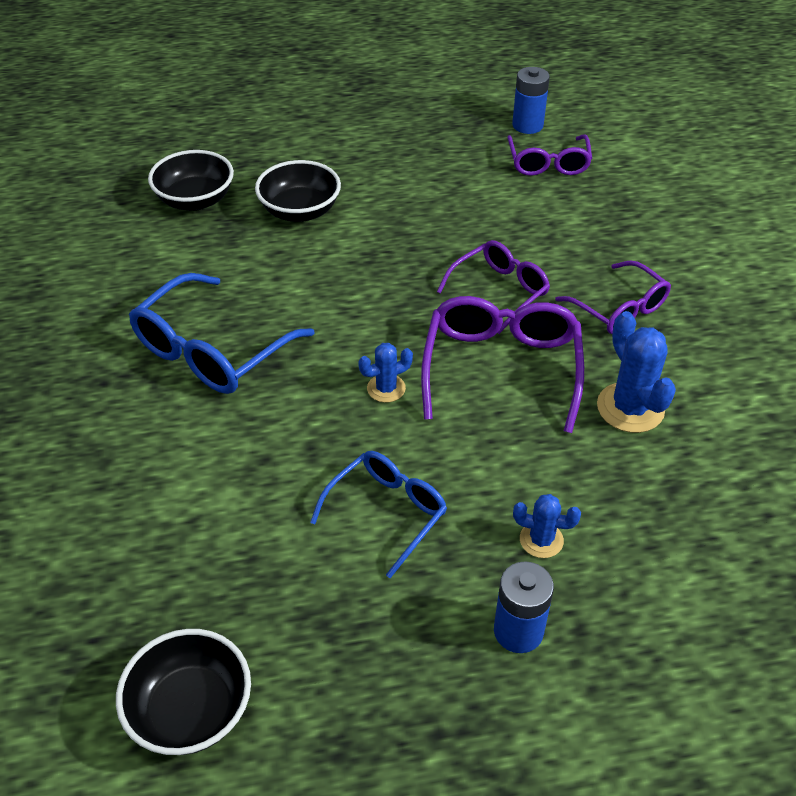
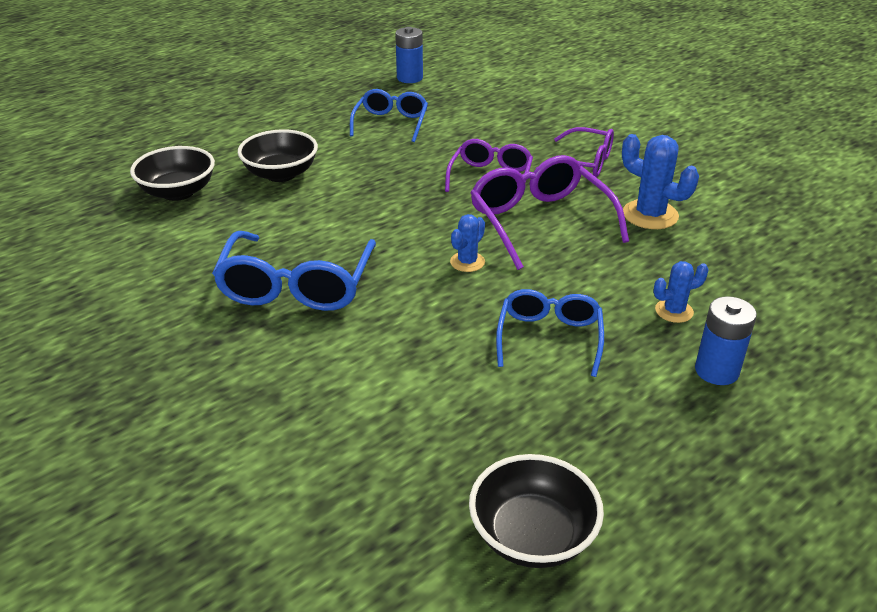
camera: 30 degrees left, 10 degrees down
(457, 182) = (391, 123): none -> blue glasses
(548, 163) = (447, 95): purple glasses -> none

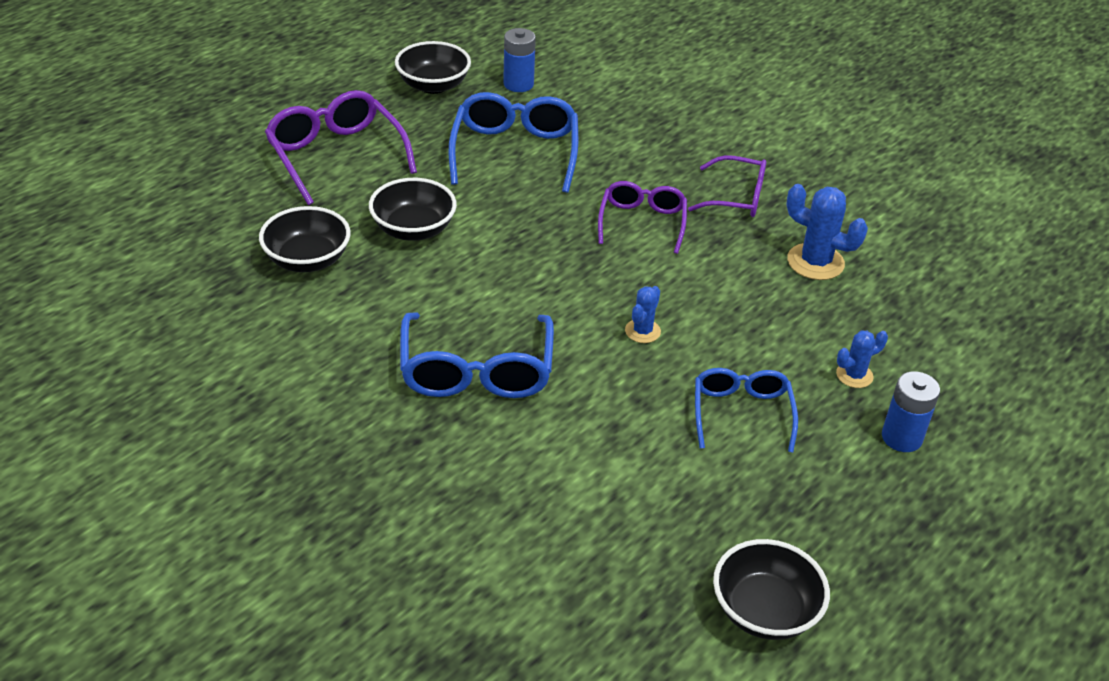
camera: 10 degrees left, 5 degrees up
(337, 77) = (433, 85): none -> black bowl
(391, 123) = (515, 152): blue glasses -> blue glasses, size x1.54
(540, 222) = (706, 277): purple glasses -> purple glasses (336, 156)

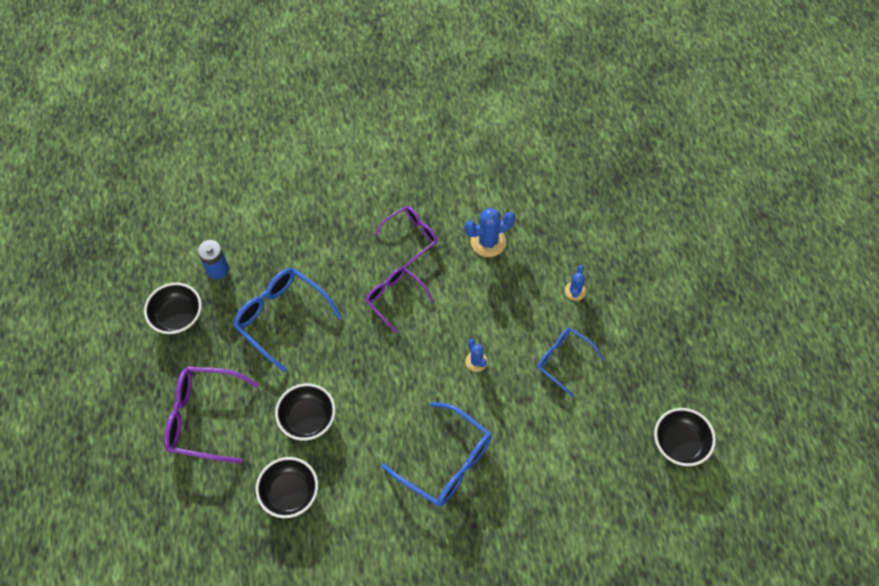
camera: 50 degrees left, 20 degrees up
(901, 437) = (625, 305): blue battery -> none

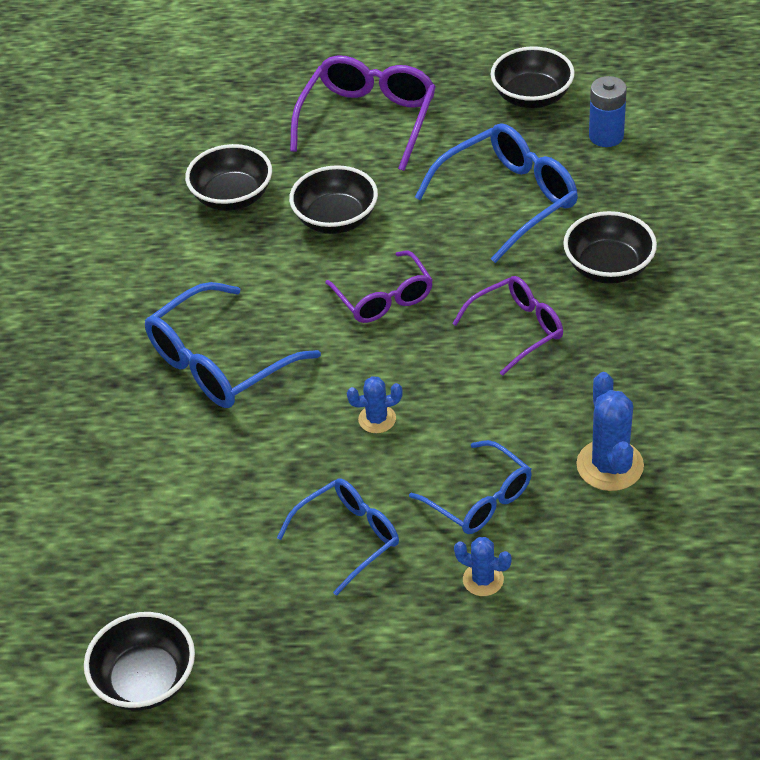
camera: 105 degrees right, 15 degrees down
(338, 256) = (608, 267): none -> black bowl
(411, 237) = (634, 361): purple glasses -> purple glasses (383, 298)
(523, 300) = (479, 499): none -> blue glasses

